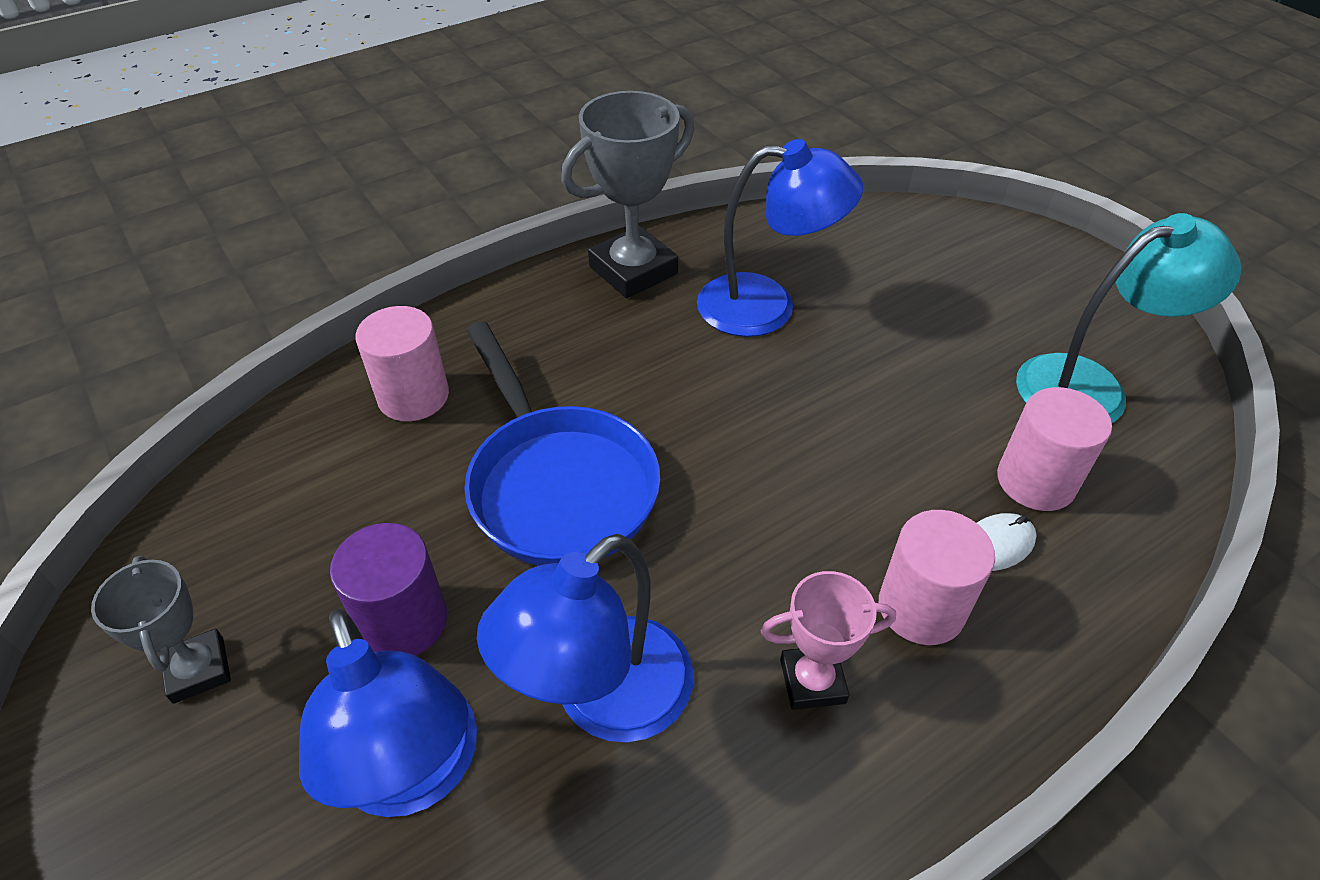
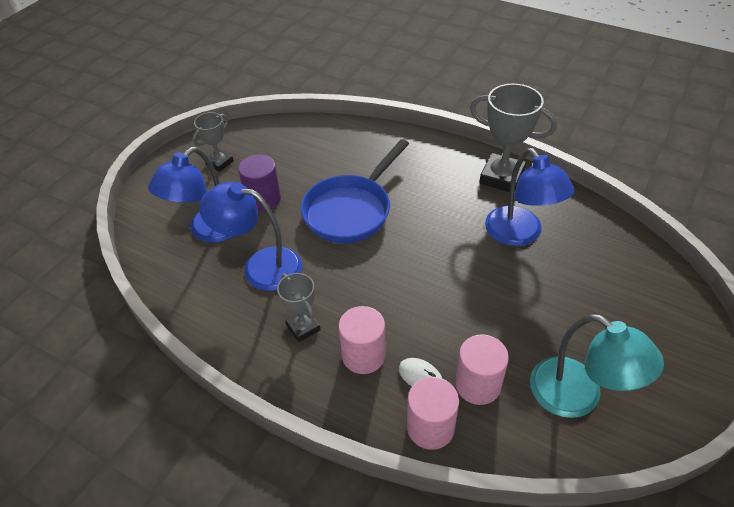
camera: 65 degrees right, 0 degrees up
(413, 396) = (367, 149): pink cylinder -> pink cylinder (430, 427)
(812, 681) = (303, 327): pink trophy -> grey trophy

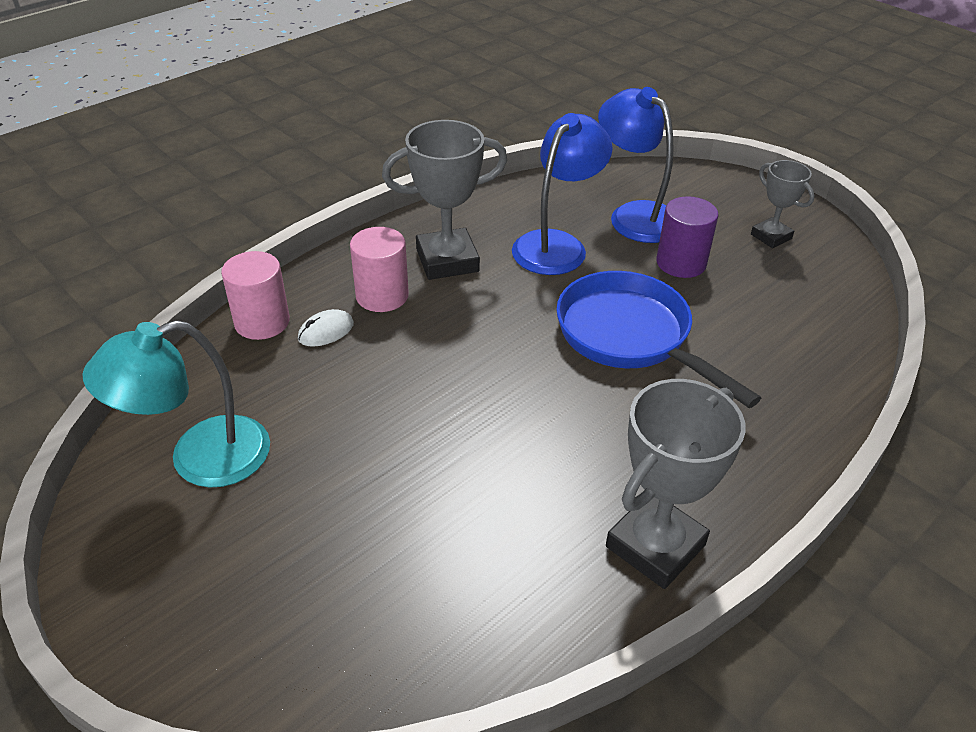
camera: 105 degrees right, 5 degrees down
(303, 327) = (447, 260): grey trophy -> grey trophy, size x1.72
(477, 384) = (282, 374): pink cylinder -> none
(520, 234) = (501, 513): blue lamp -> none

